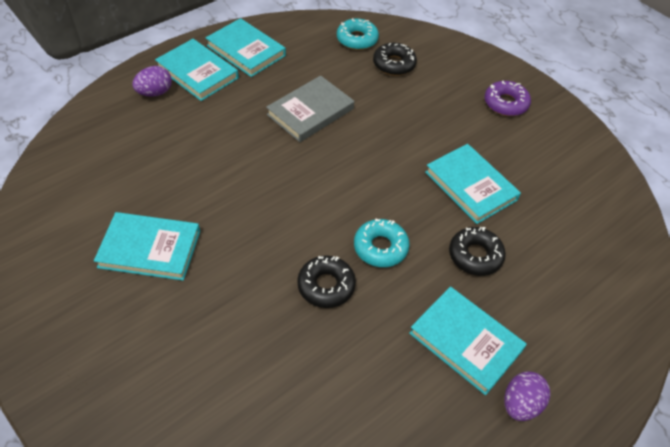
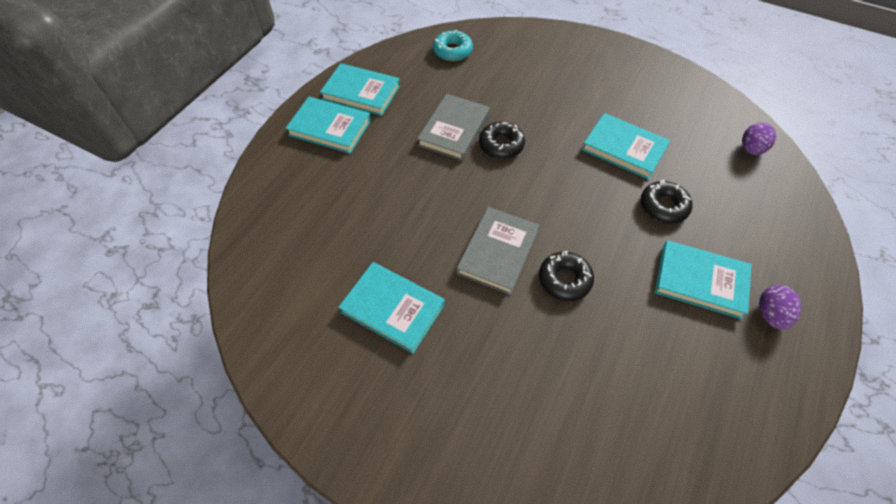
camera: 20 degrees left, 5 degrees up
(150, 249) = (392, 308): turquoise book -> turquoise book turned 45 degrees clockwise
(155, 93) = (302, 160): purple egg -> purple egg (751, 149)
(278, 236) = (498, 252): none -> grey book
(380, 247) = (587, 229): turquoise donut -> none
(394, 64) = (497, 63): black donut -> black donut (501, 145)
(505, 103) = (607, 68): purple donut -> none

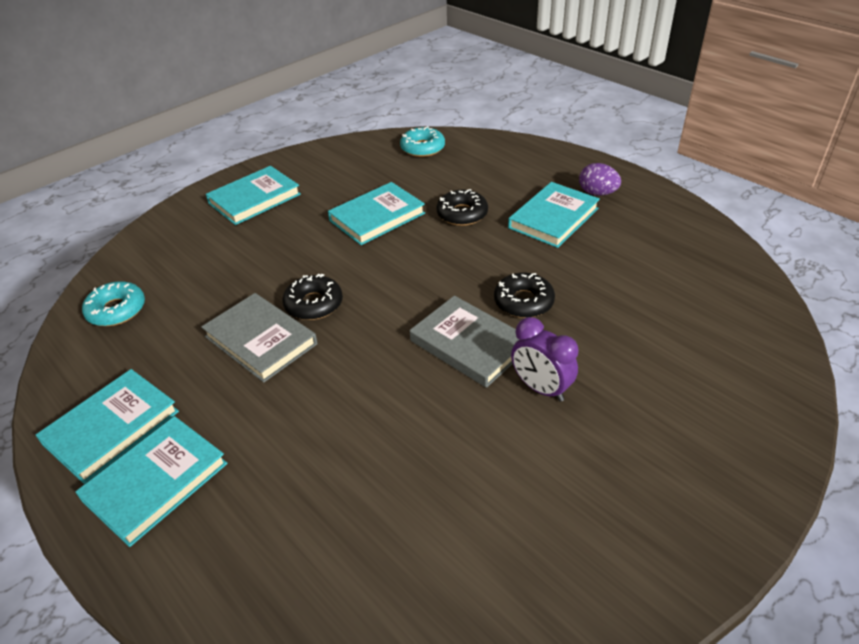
camera: 70 degrees left, 15 degrees down
(392, 308) = (516, 462): turquoise book -> turquoise book (254, 199)
(468, 311) = (541, 388): none -> purple clock
(751, 149) = (422, 148): purple egg -> turquoise donut

